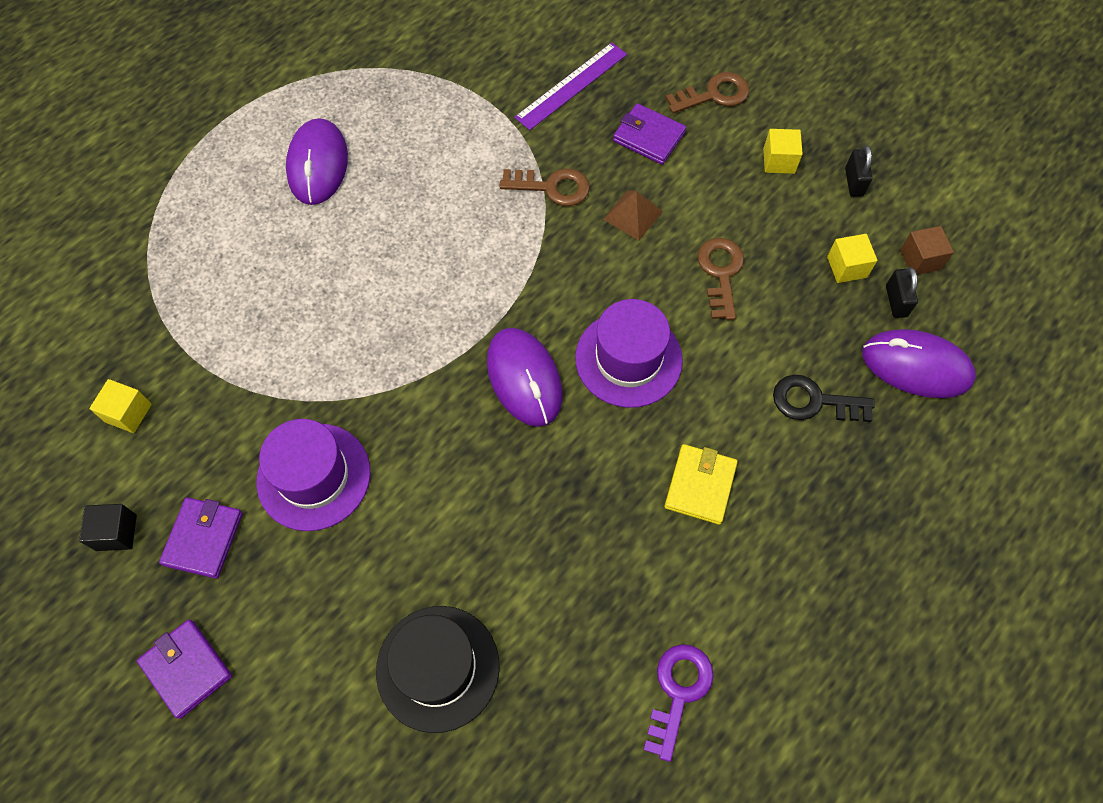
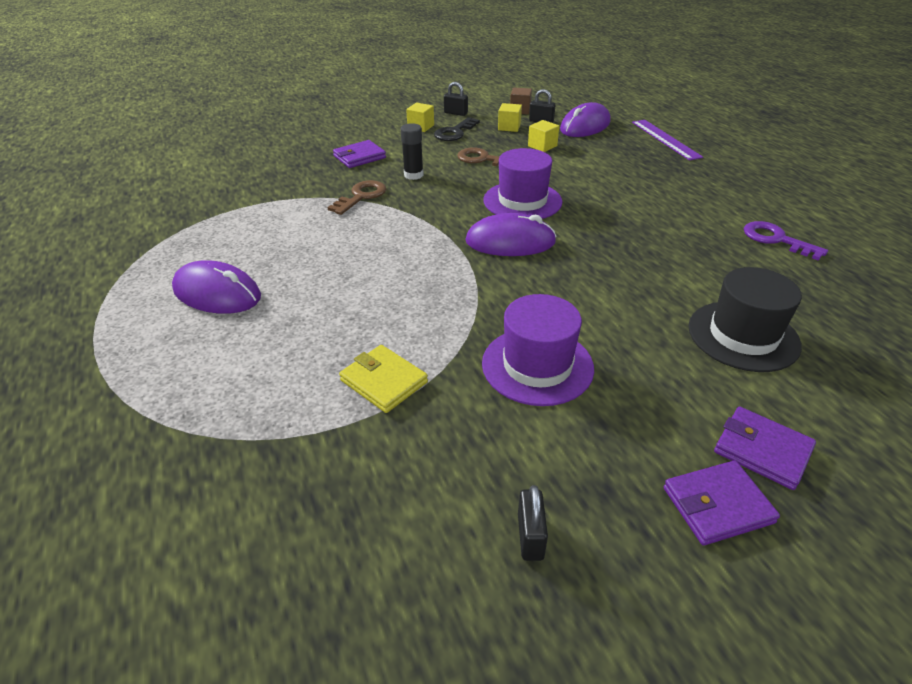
camera: 65 degrees left, 25 degrees down
(116, 532) = (530, 536): black cube -> black padlock
(128, 413) = (381, 492): yellow cube -> yellow cube (542, 146)
(203, 539) = (569, 458): purple wallet -> purple wallet (762, 450)
(571, 86) = (287, 171): purple ruler -> purple ruler (665, 139)
(633, 215) = (413, 175): brown pyramid -> black glue stick
(700, 485) = (630, 199): yellow wallet -> yellow wallet (384, 381)
(714, 95) = (352, 132): brown key -> none
(814, 401) = (590, 155): black key -> black key (454, 132)

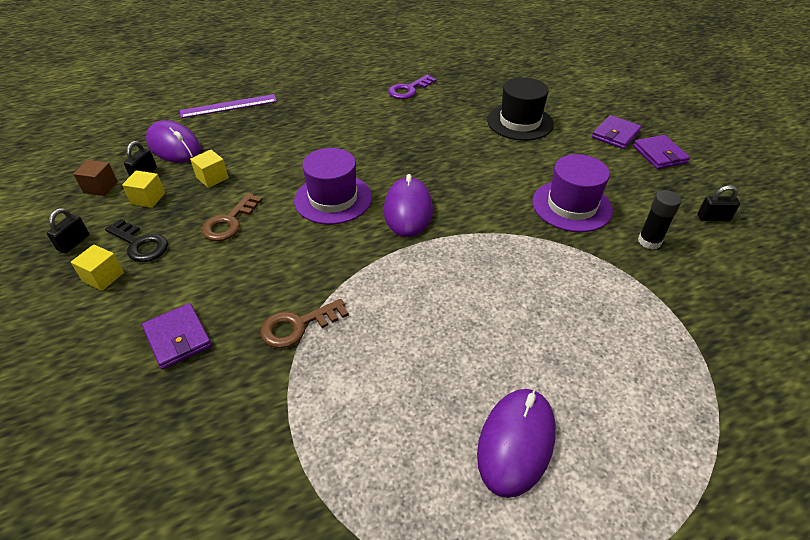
camera: 90 degrees left, 5 degrees up
(361, 196) = (298, 326): brown key -> brown key turned 60 degrees counterclockwise
(384, 381) = (614, 285): yellow wallet -> none
(413, 175) = (252, 279): black glue stick -> black glue stick (649, 241)

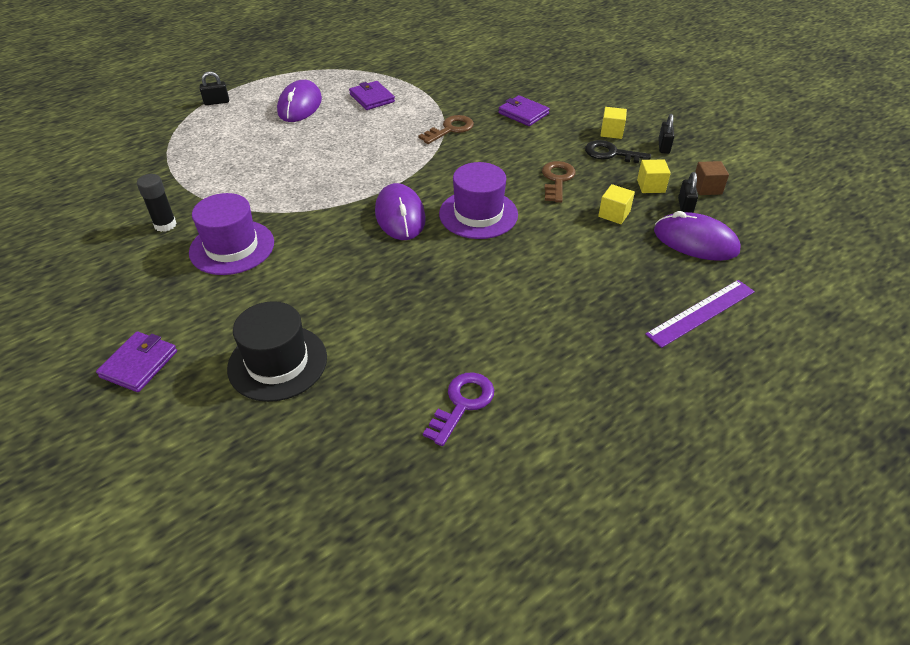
camera: 165 degrees right, 0 degrees up
(659, 154) = (93, 337): purple wallet -> purple wallet (372, 98)
(713, 218) = (83, 259): black padlock -> black padlock (216, 102)

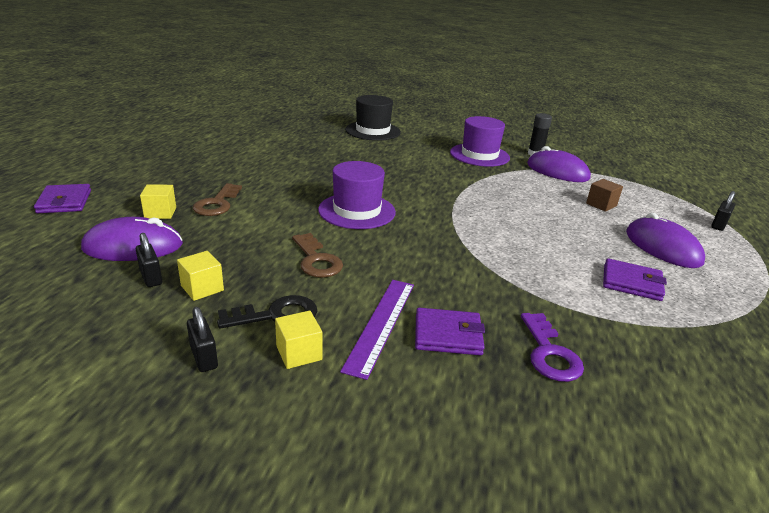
camera: 140 degrees right, 15 degrees down
(139, 364) = (430, 120): purple wallet -> purple wallet (64, 202)
(400, 215) = (413, 194): purple mouse -> purple mouse (557, 171)
(450, 129) = (493, 276): brown key -> brown key (217, 204)
(462, 403) = (264, 138): purple key -> purple key (549, 353)
(614, 214) = (231, 246): yellow cube -> yellow cube (160, 213)
(701, 313) = (122, 200): purple ruler -> purple ruler (381, 324)
(707, 188) = (123, 310): brown cube -> brown cube (601, 205)

